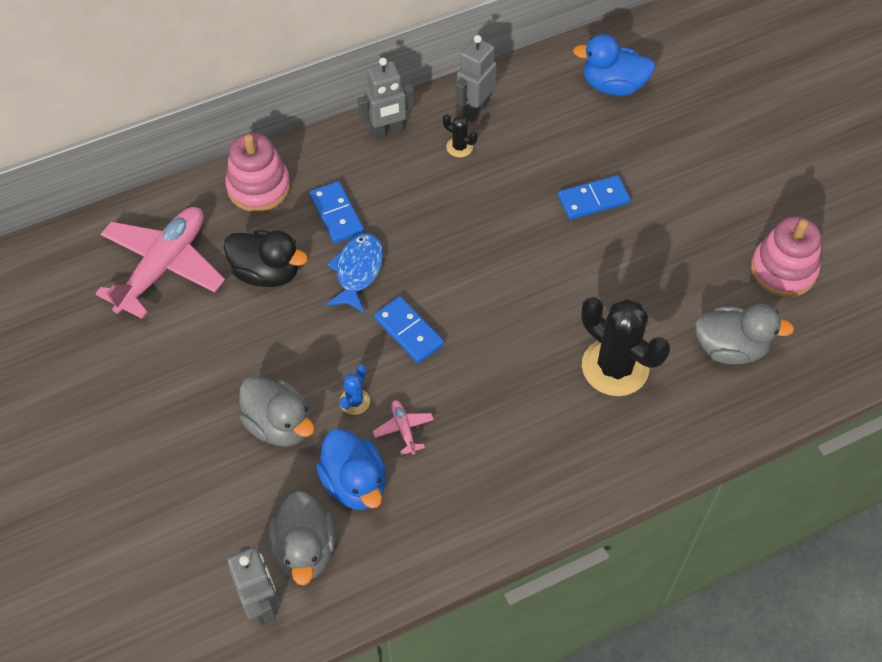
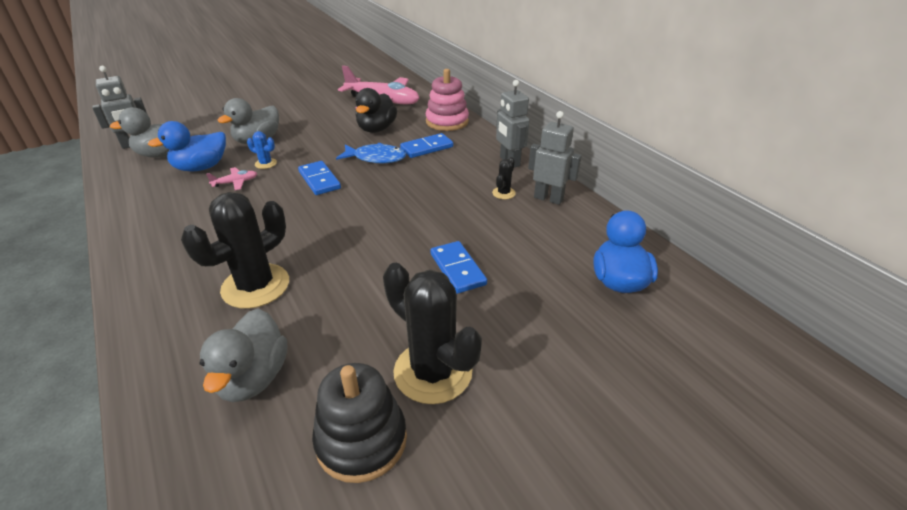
camera: 85 degrees right, 20 degrees down
(408, 331) = (319, 180): blue domino -> blue domino turned 75 degrees counterclockwise
(719, 225) = (433, 372): none -> black cactus
(783, 270) = (361, 440): pink stacking toy -> black stacking toy

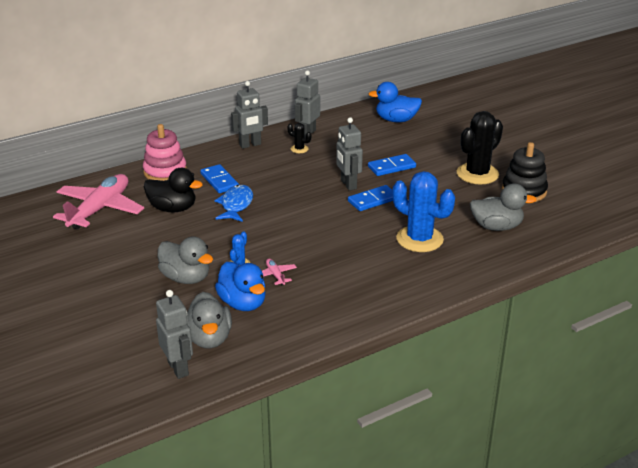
camera: 90 degrees left, 5 degrees down
(255, 286) = (419, 239): black cactus -> blue cactus
(319, 180) = (274, 230): blue domino -> blue domino (373, 200)
(410, 229) = (348, 184): none -> grey robot

